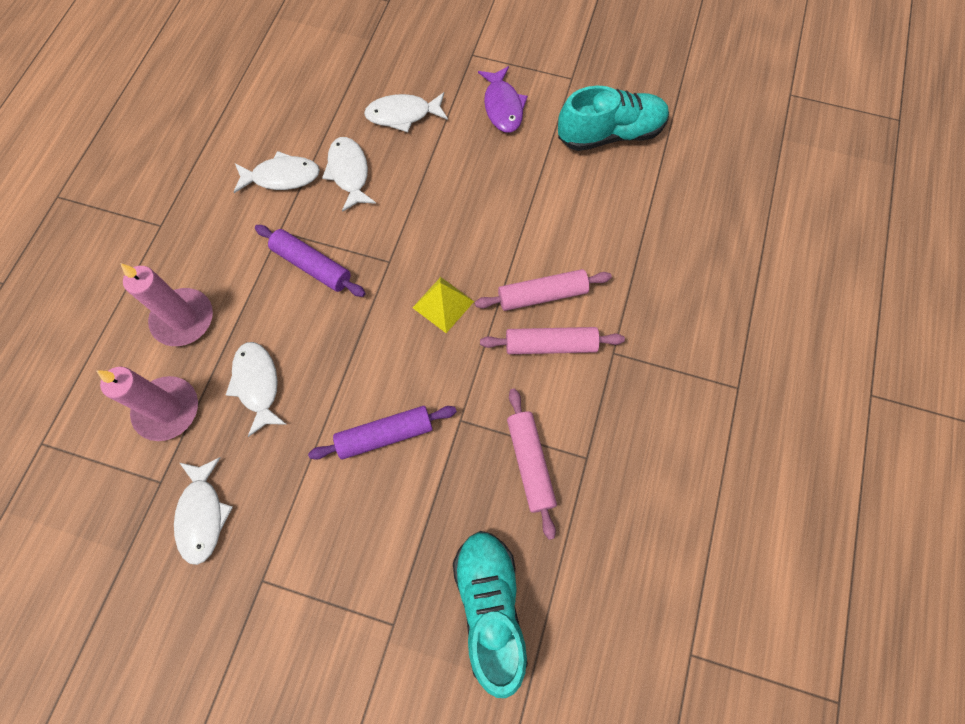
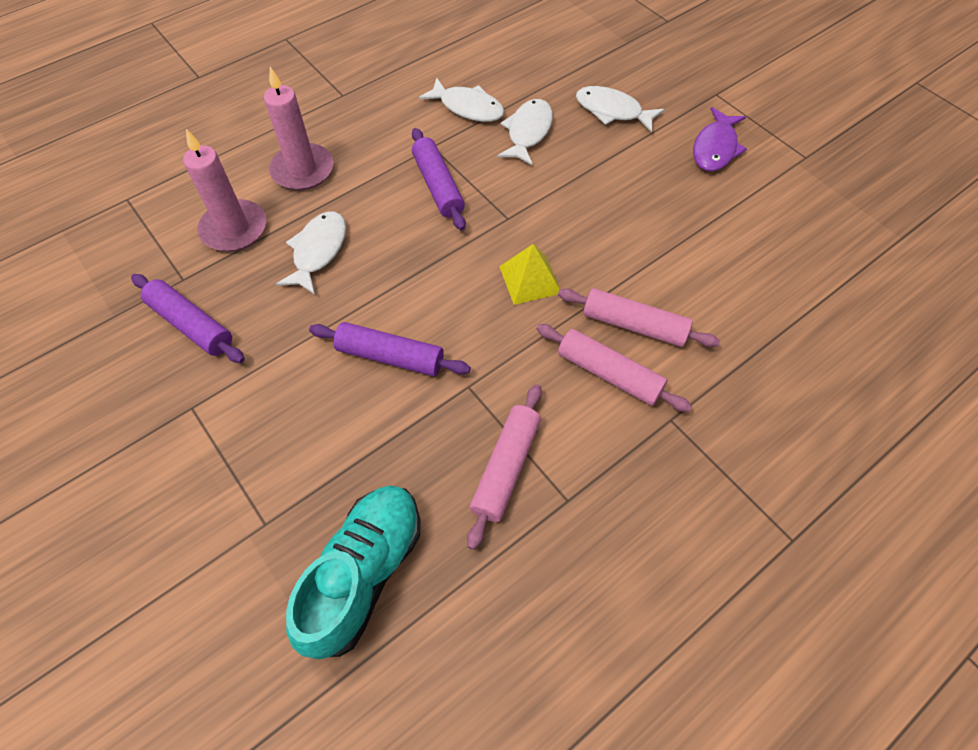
camera: 35 degrees right, 10 degrees down
(202, 515) = (191, 324): white fish -> purple rolling pin
(610, 134) = (813, 223): turquoise shoe -> none

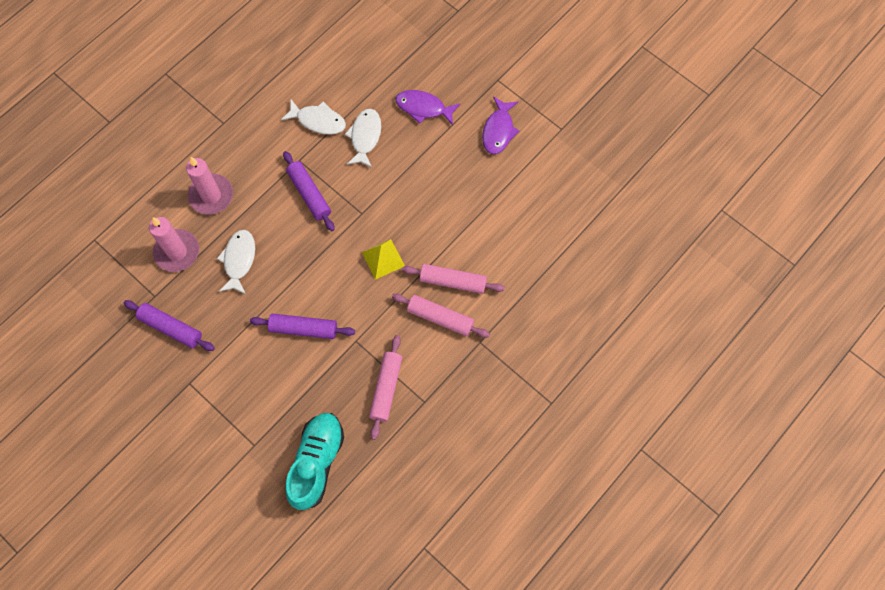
camera: 10 degrees left, 10 degrees up
(612, 111) = (423, 108): white fish -> purple fish

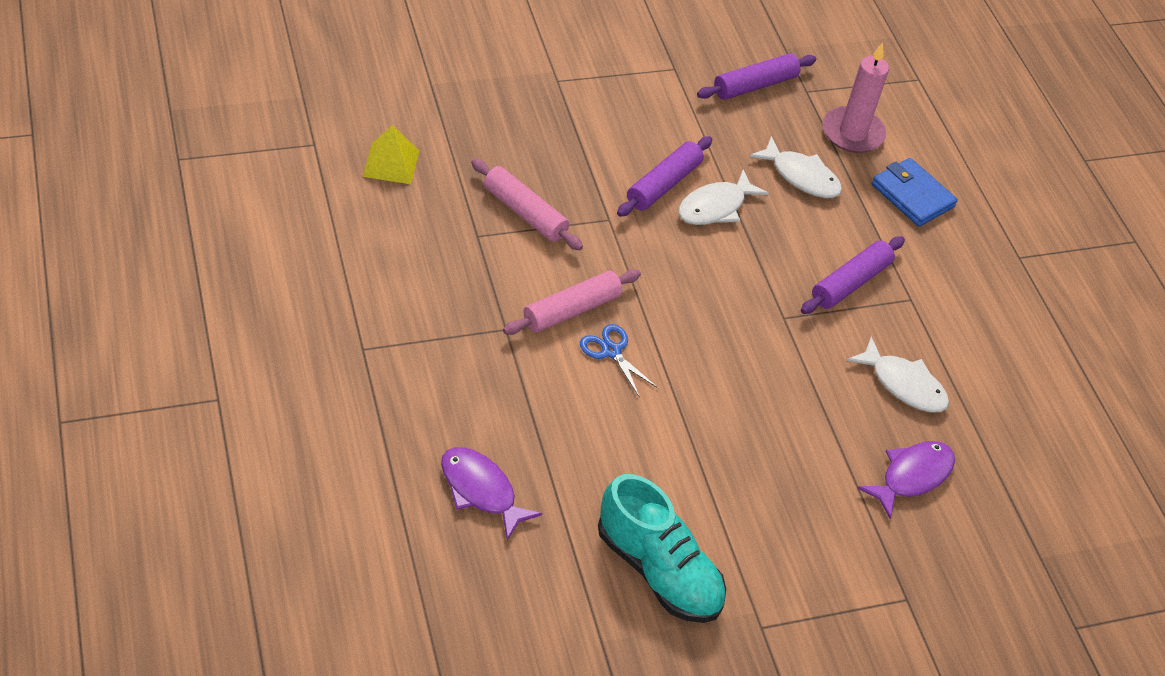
camera: 115 degrees right, 20 degrees down
(211, 196) = (912, 196): pink candle -> blue wallet
(309, 194) = (850, 283): purple rolling pin -> purple rolling pin turned 45 degrees counterclockwise
(316, 462) = (492, 115): turquoise shoe -> turquoise shoe (658, 570)
(318, 121) = (963, 350): white fish -> white fish (715, 207)
(383, 259) = (700, 302): yellow pyramid -> yellow pyramid (391, 163)
(453, 282) = (611, 351): pink rolling pin -> blue scissors
(498, 131) = (812, 543): purple fish -> purple fish (481, 490)

